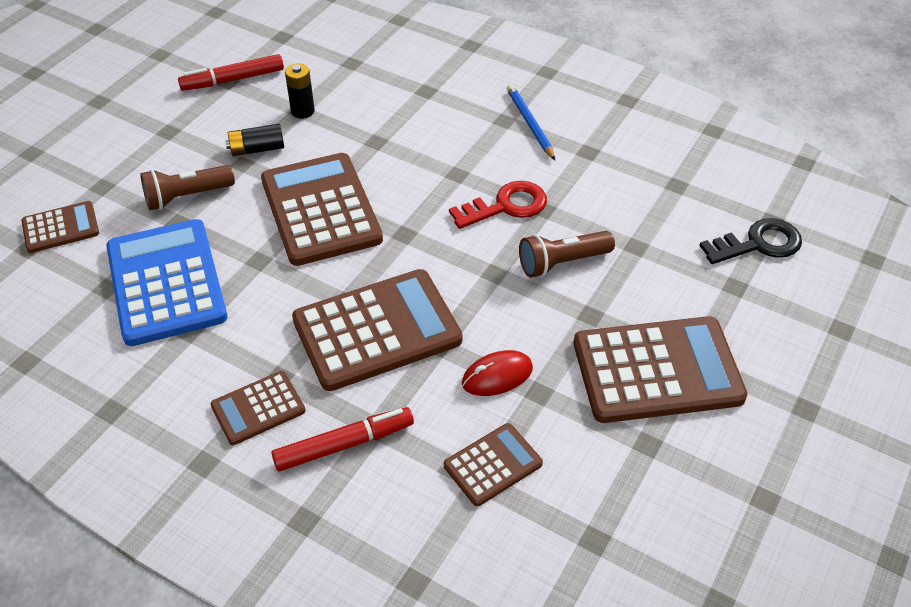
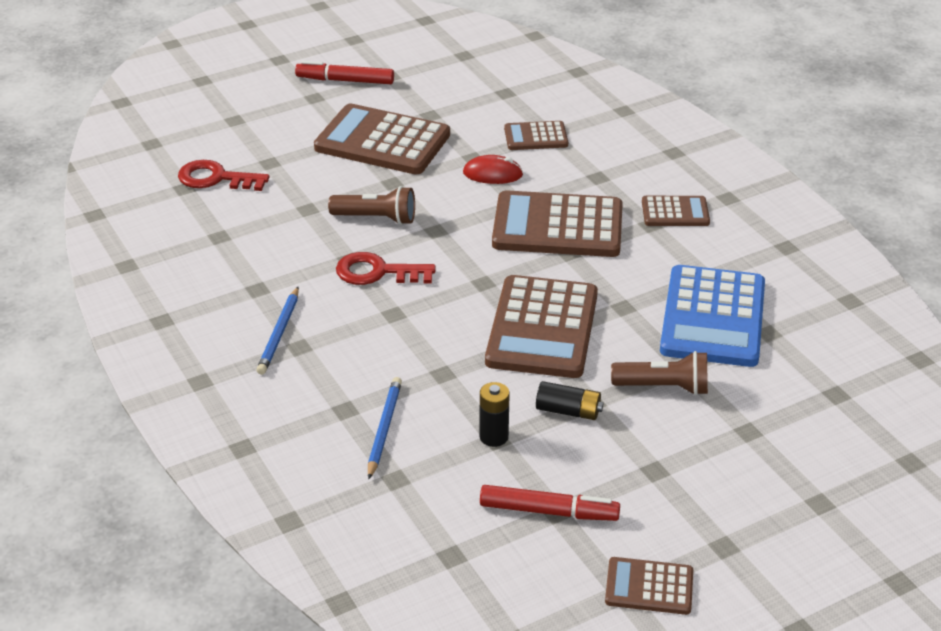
camera: 150 degrees left, 10 degrees down
(60, 228) = (800, 402): brown calculator -> brown calculator (649, 587)
(344, 444) = (625, 176): red marker -> red marker (345, 81)
(386, 88) = (384, 429): none -> blue pencil
(758, 244) = (216, 178): black key -> red key

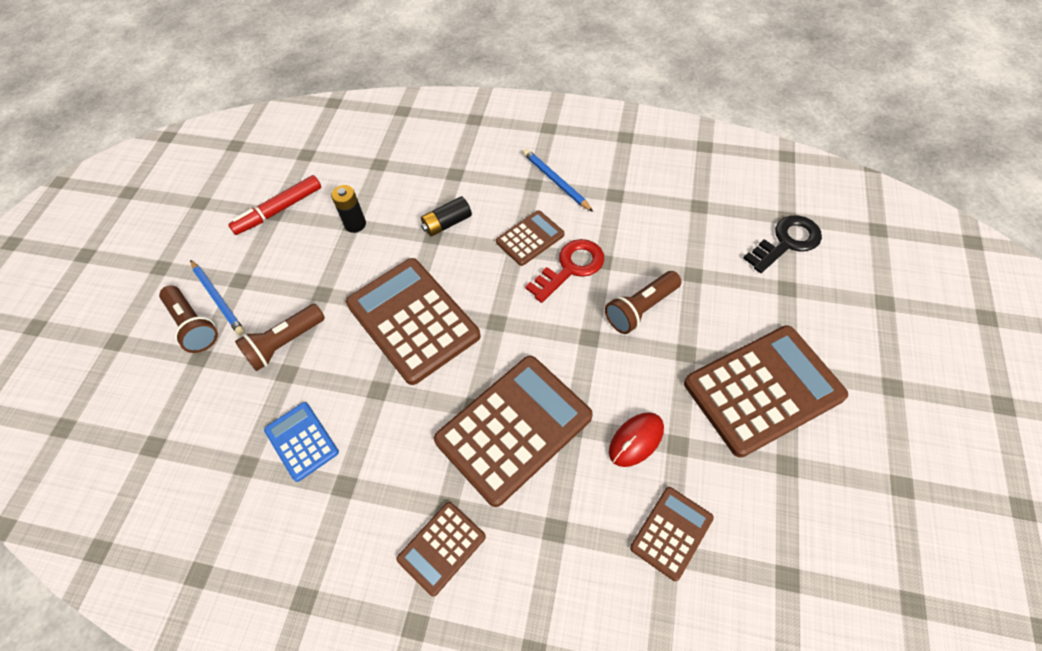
camera: 135 degrees right, 20 degrees up
(216, 178) = (787, 242): red key -> black key
(345, 81) = (915, 435): red marker -> none
(384, 429) = (419, 181): blue pencil -> blue pencil (218, 299)
(568, 411) = (330, 275): black battery -> black battery (447, 223)
(649, 587) = (187, 215): brown calculator -> brown calculator (530, 238)
(713, 317) = (302, 441): blue calculator -> blue calculator, size x0.52
(733, 461) = (193, 325): none -> brown flashlight

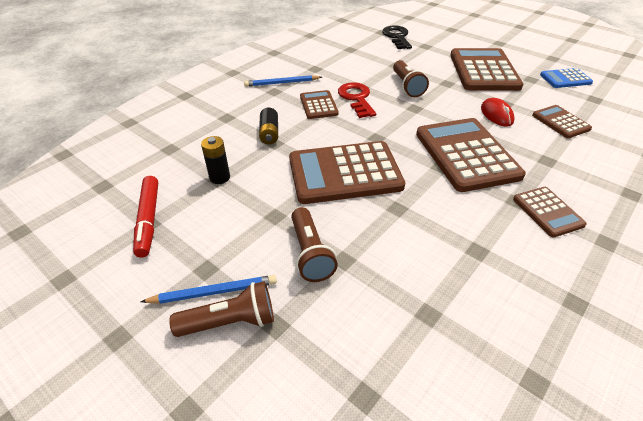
camera: 65 degrees left, 15 degrees down
(302, 441) = (422, 267): blue calculator -> blue calculator (565, 79)

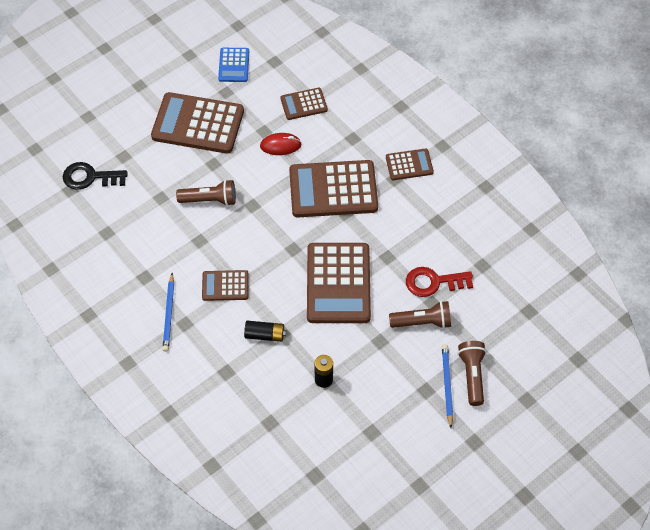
camera: 80 degrees left, 15 degrees up
(149, 220) = (367, 432): red marker -> none
(356, 98) = (221, 250): red key -> red key (433, 282)

